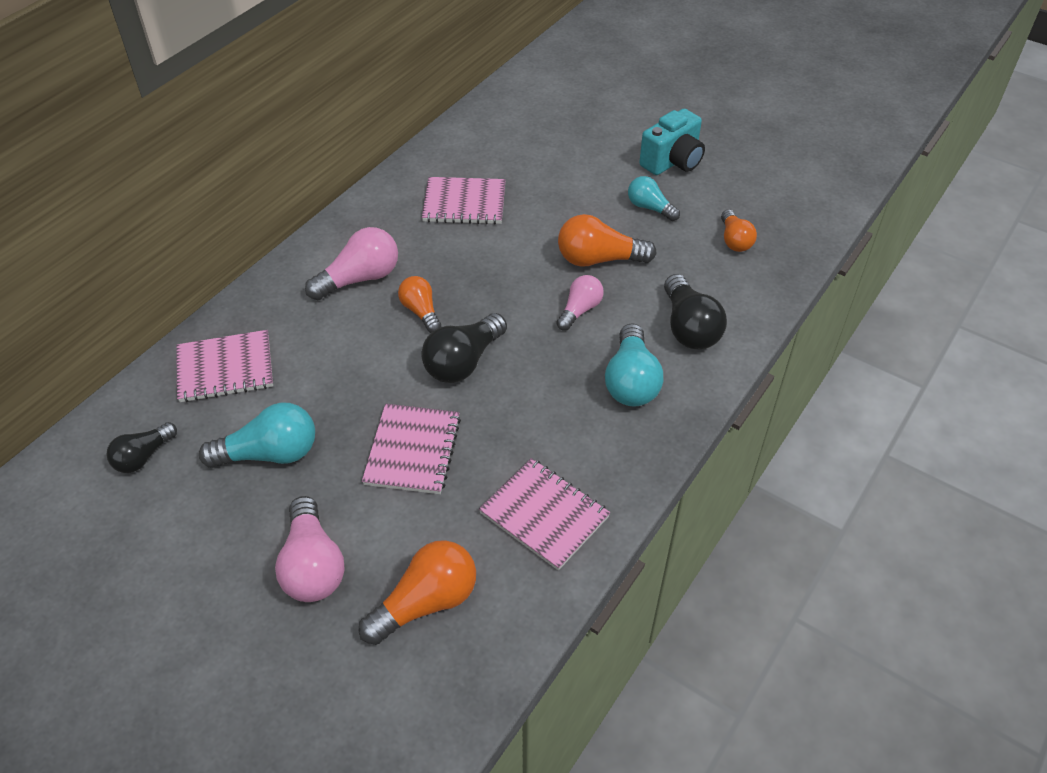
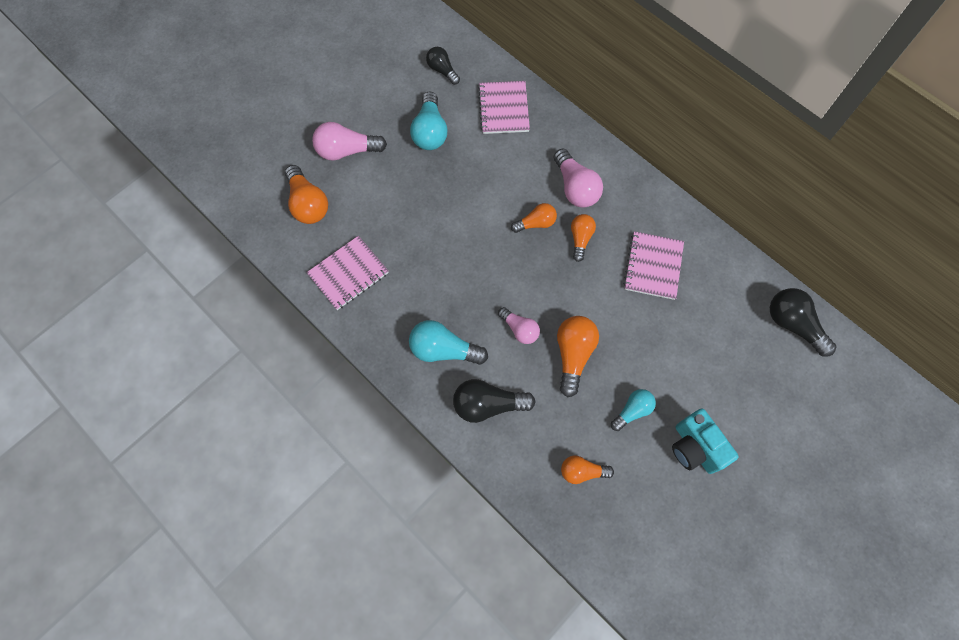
camera: 100 degrees right, 20 degrees up
(413, 450) = (414, 207): pink notebook -> none
(437, 267) = (580, 239): none -> orange light bulb
(463, 362) = (483, 244): black light bulb -> black light bulb (793, 324)

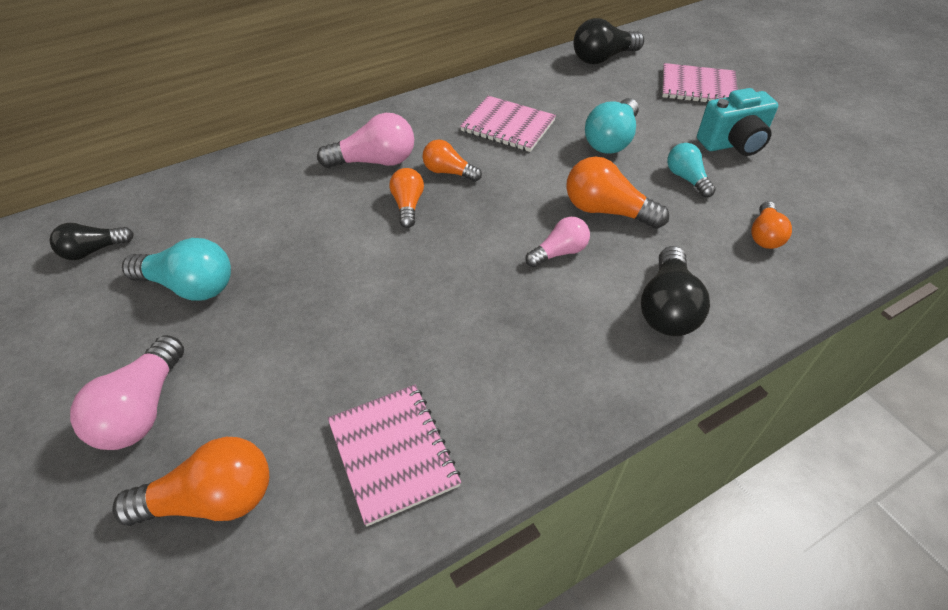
camera: 75 degrees left, 20 degrees down
(443, 350) = (572, 342): turquoise light bulb -> turquoise light bulb (611, 140)
(503, 109) = (213, 200): pink notebook -> pink notebook (698, 87)

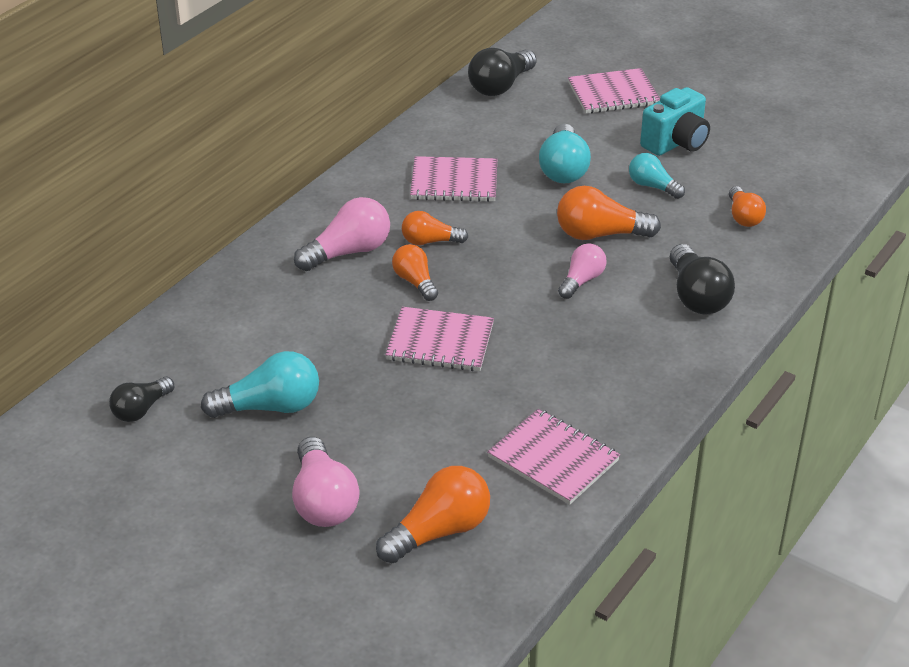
camera: 25 degrees left, 10 degrees down
(384, 272) = (440, 342): none -> pink notebook

